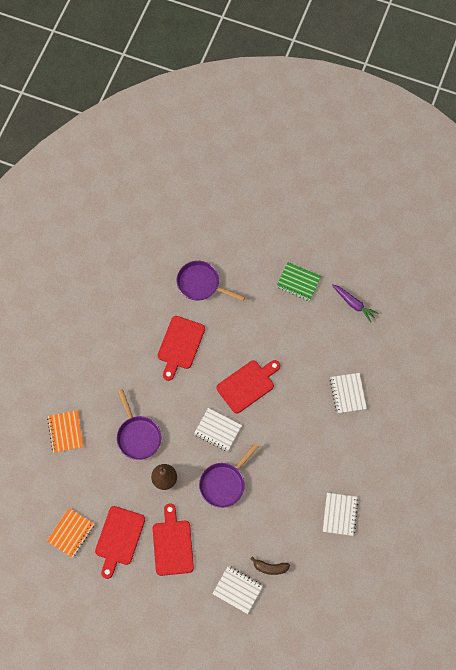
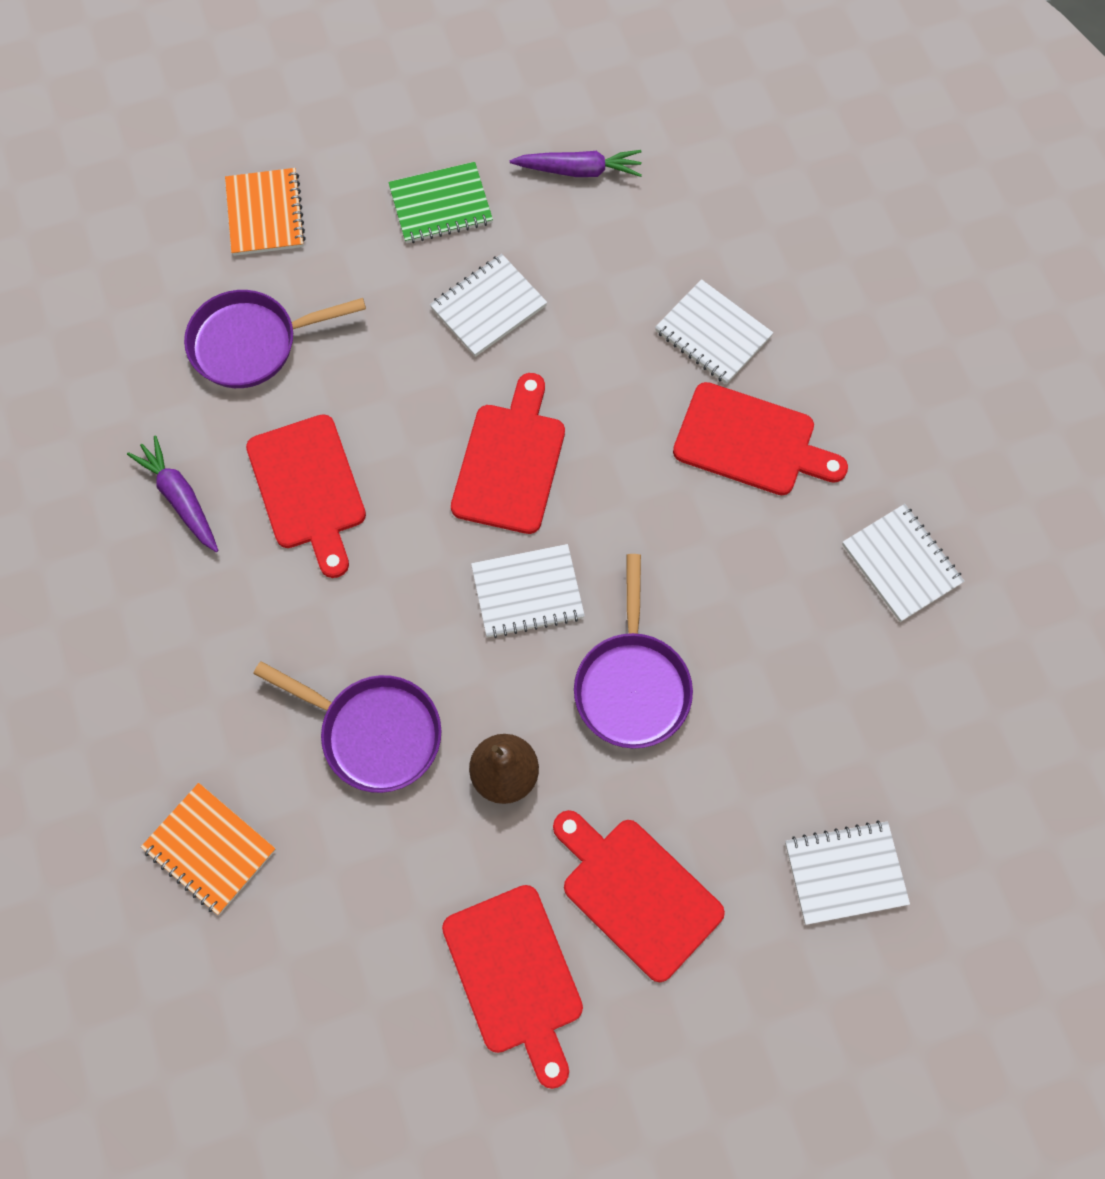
camera: 40 degrees left, 0 degrees up
(71, 533) = (402, 1053): orange notebook -> orange notebook (265, 214)
(140, 318) = (180, 498): none -> purple carrot
(270, 567) = (867, 774): brown banana -> none
(284, 329) = (488, 307): none -> white notebook
(328, 438) = (751, 442): none -> red cutting board

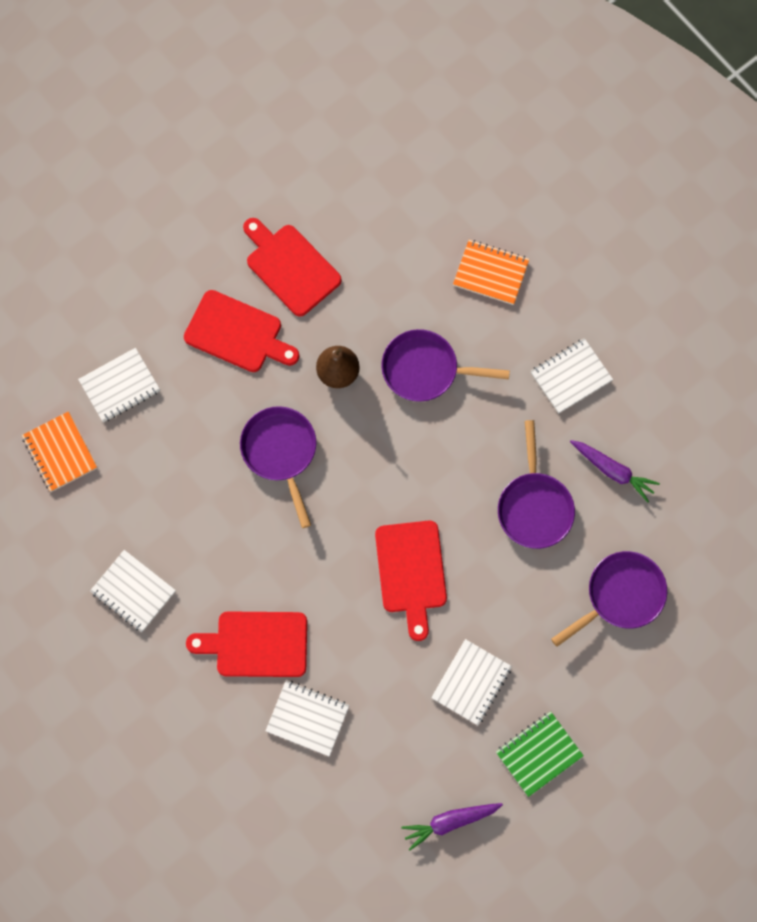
camera: 160 degrees right, 5 degrees up
(265, 214) = (660, 700): orange notebook -> orange notebook (60, 452)
(308, 488) = (534, 506): red cutting board -> purple pan
(527, 592) = (366, 488): white notebook -> white notebook (571, 376)

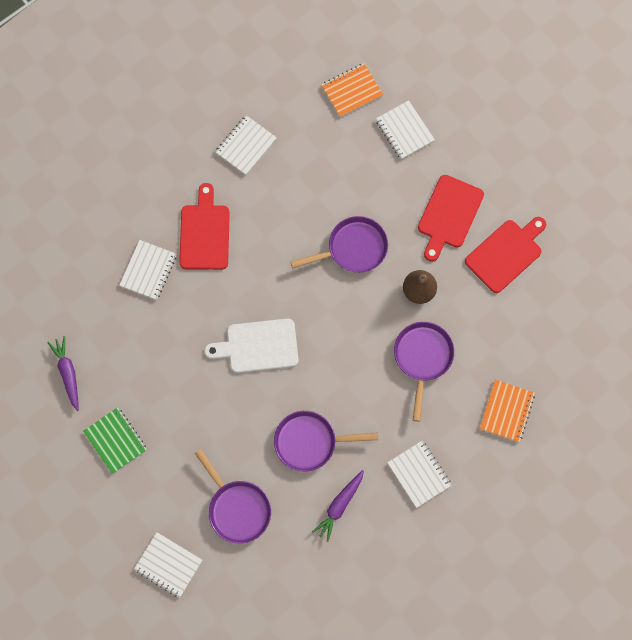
camera: 90 degrees right, 0 degrees up
(411, 572) = (258, 346): red cutting board -> white cutting board
(471, 682) = (171, 390): white notebook -> white notebook (168, 565)

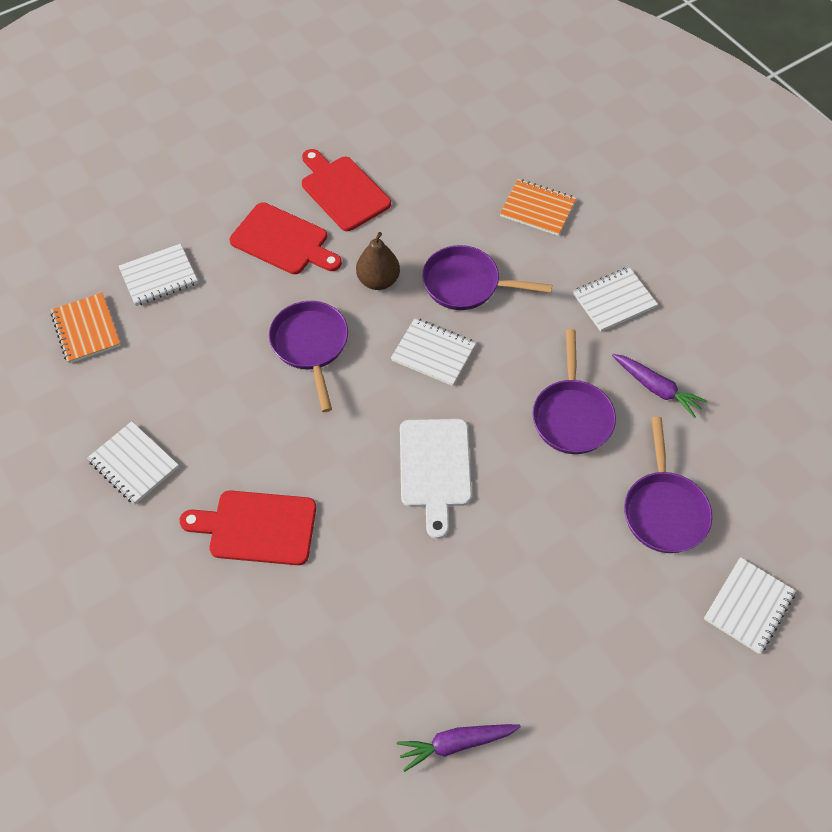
camera: 85 degrees left, 15 degrees down
(115, 441) = (566, 673): green notebook -> none
(148, 270) = (303, 610): white notebook -> white notebook (433, 353)
(237, 508) = (664, 510): purple pan -> purple pan turned 120 degrees clockwise

